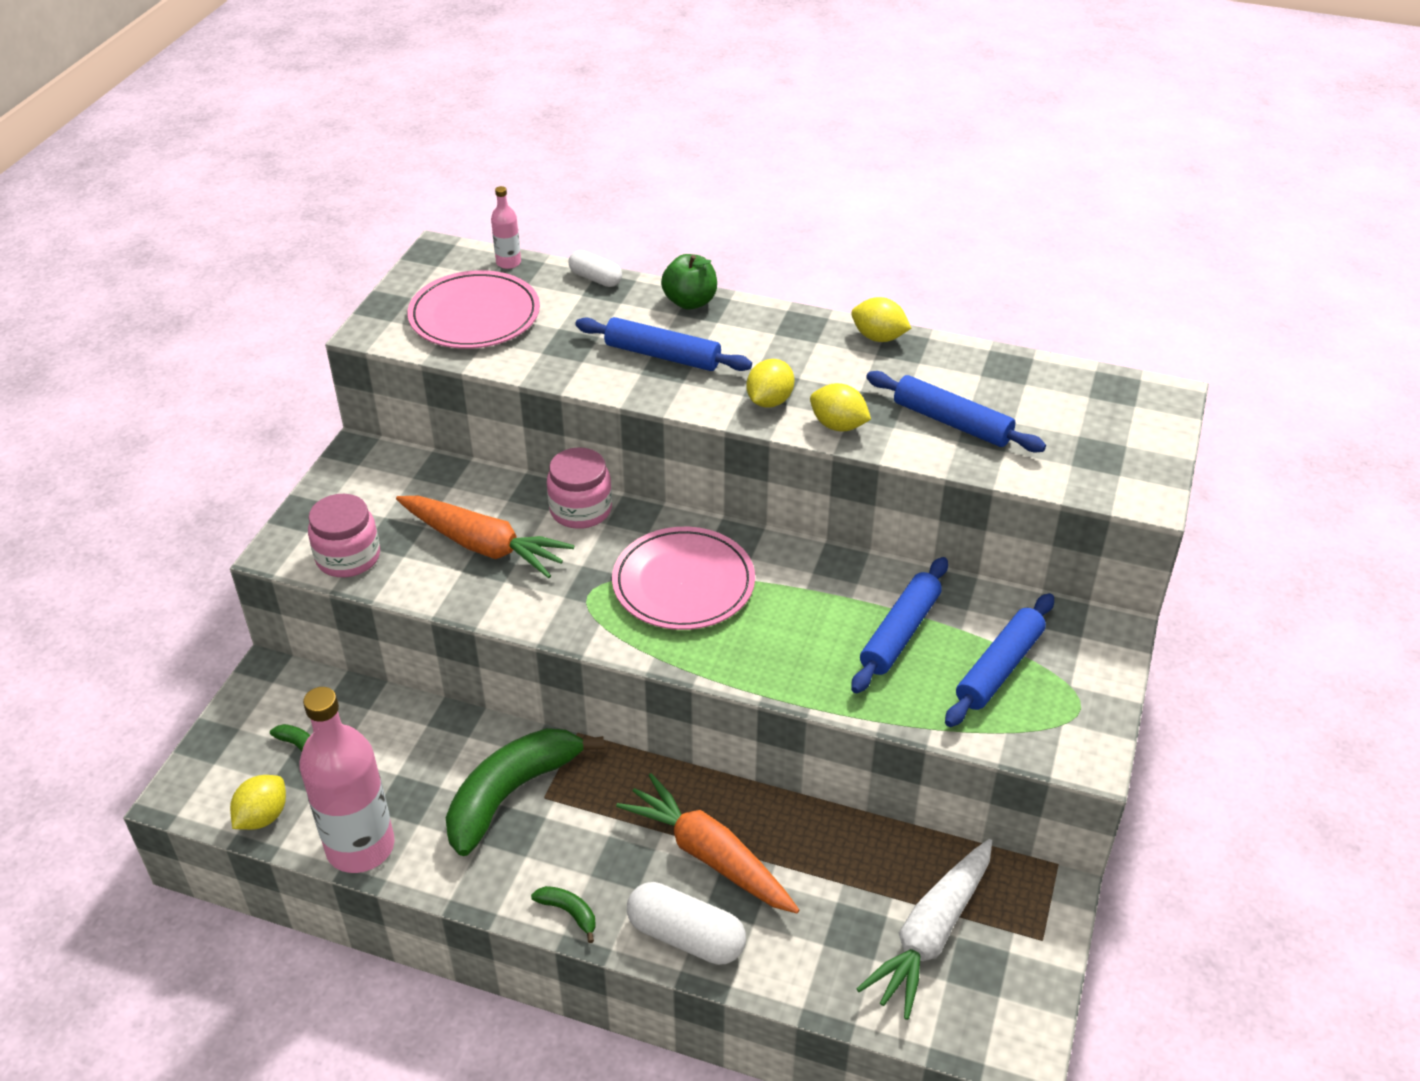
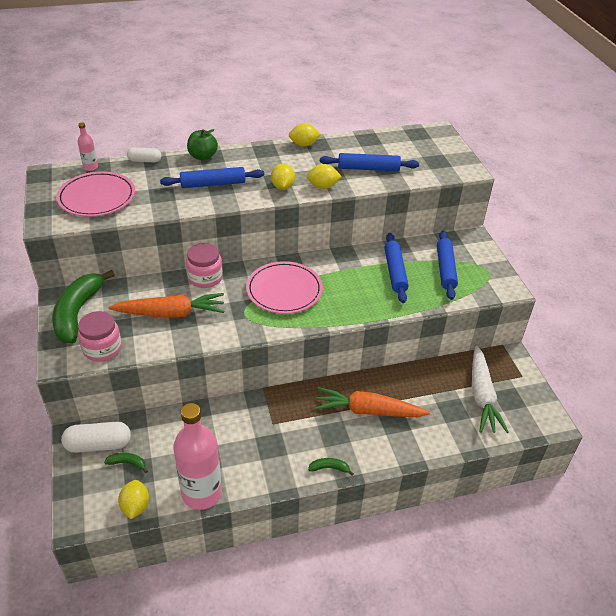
camera: 35 degrees left, 0 degrees up
(511, 794) = (255, 430): green banana -> green banana (78, 313)
(686, 936) = (388, 450): white capsule -> white capsule (98, 444)

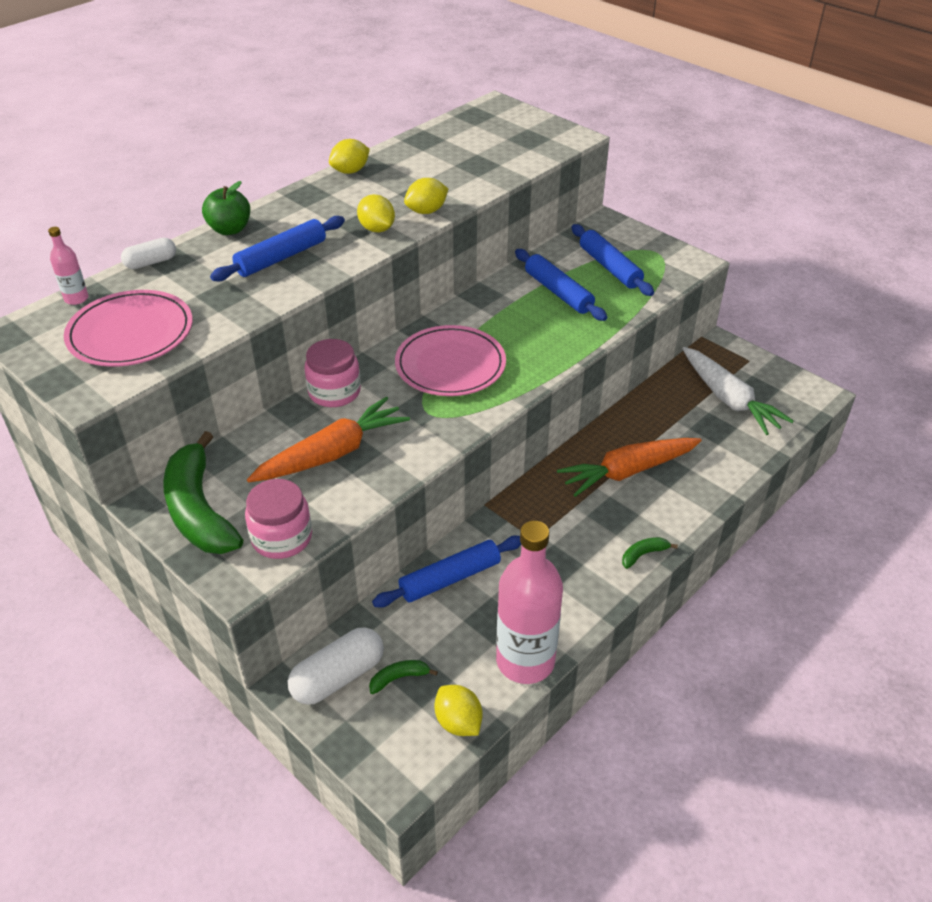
camera: 30 degrees left, 0 degrees up
(368, 168) = (459, 172): blue rolling pin -> blue rolling pin (450, 578)

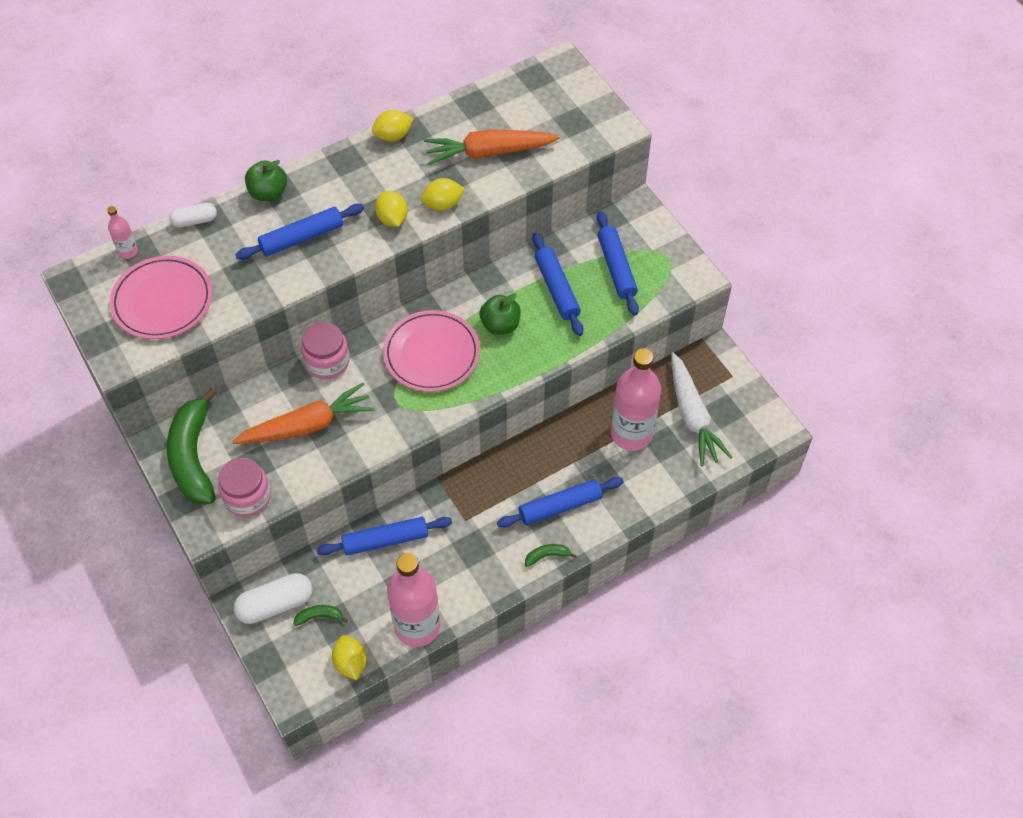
camera: 15 degrees right, 15 degrees up
(514, 329) = (500, 325): none -> green apple
(628, 472) = (569, 472): orange carrot -> orange carrot (489, 152)
(634, 505) = (560, 507): none -> blue rolling pin
(676, 425) = (631, 434): none -> pink bottle

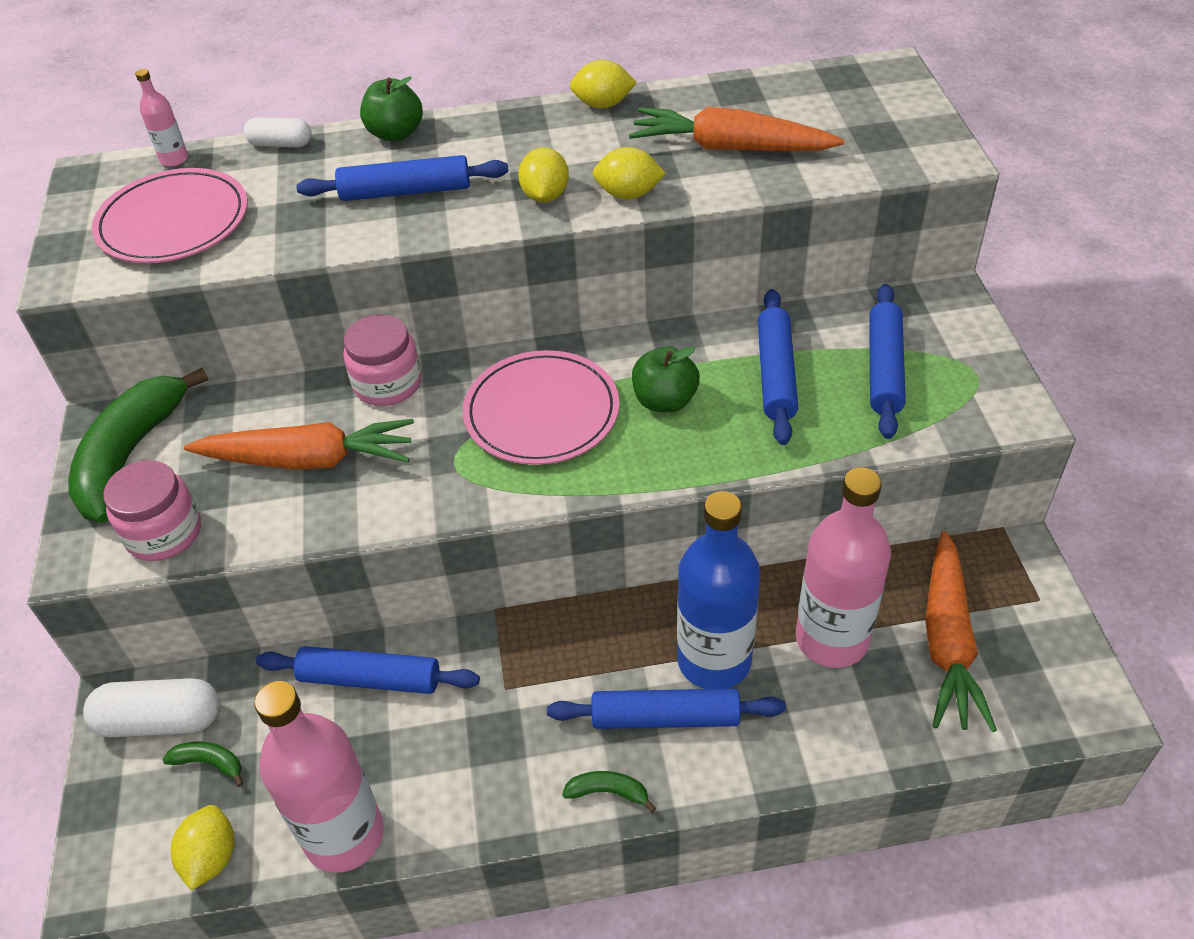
camera: 25 degrees right, 10 degrees down
(573, 467) = (714, 660): none -> blue bottle
(692, 416) = (948, 642): white carrot -> orange carrot

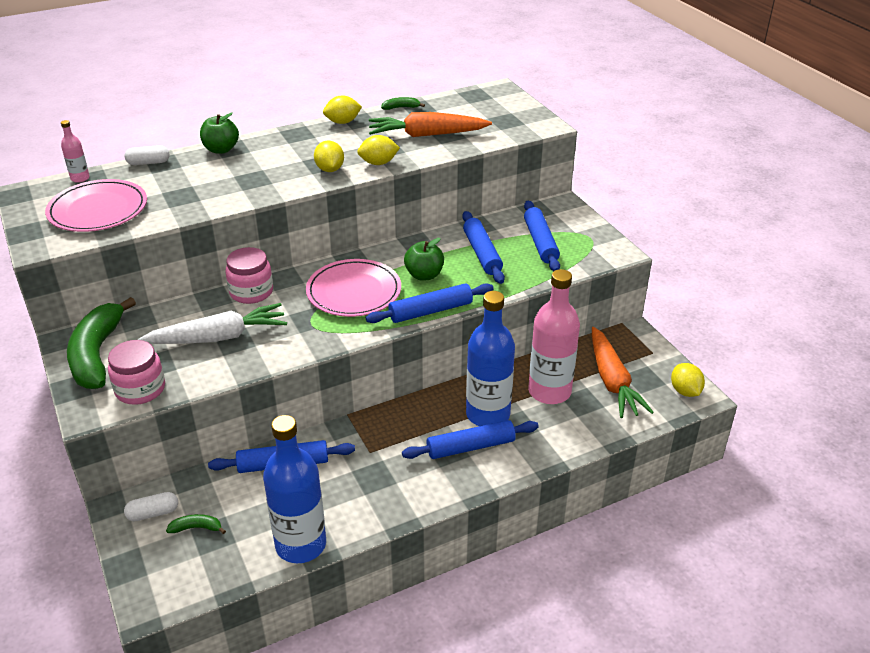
camera: 20 degrees left, 10 degrees down
(160, 720) = (153, 513): white capsule -> white capsule, size x0.61
(211, 857) = (219, 575): yellow lemon -> yellow lemon (685, 391)
(309, 459) = (218, 337): orange carrot -> white carrot
(344, 835) = (301, 544): pink bottle -> blue bottle
(405, 191) = (242, 177): blue rolling pin -> blue rolling pin (430, 311)
(608, 792) = (452, 489): green banana -> green banana (401, 107)

